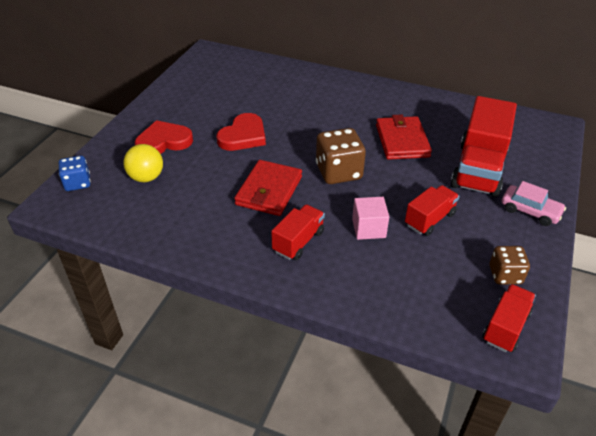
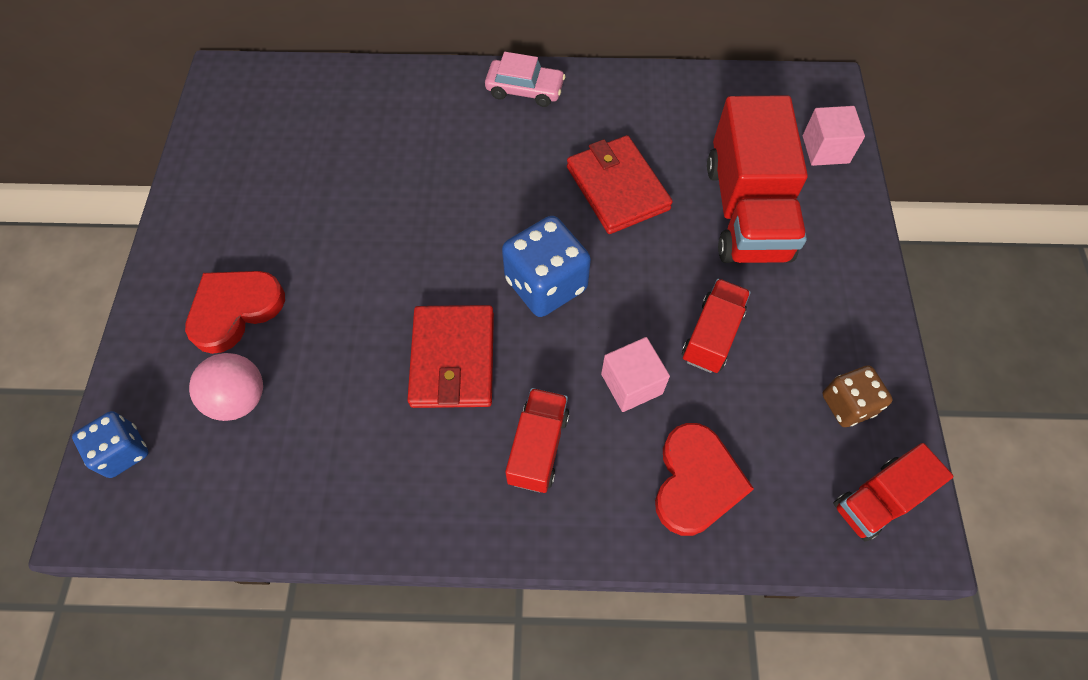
camera: 20 degrees left, 20 degrees up
(146, 177) = (239, 399): yellow ball -> pink ball
(243, 136) = (365, 255): red heart -> red heart (696, 482)
(338, 172) = (545, 284): brown dice -> blue dice
(505, 327) = (877, 500): red truck -> red truck turned 135 degrees counterclockwise
(530, 211) = (842, 270): pink car -> pink car (525, 89)
(544, 153) = (825, 149): none -> pink cube

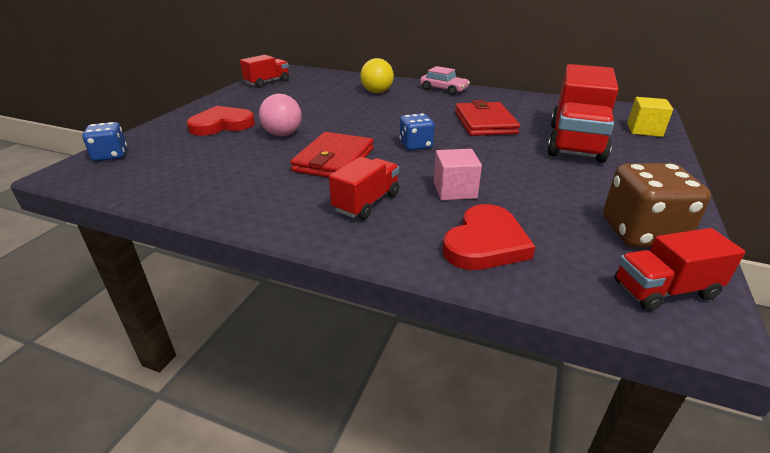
camera: 20 degrees right, 30 degrees down
(239, 399) = (193, 151): pink ball -> pink ball (283, 134)
(424, 127) = (377, 92): none -> yellow ball
(545, 284) = (416, 145): blue dice -> blue dice, size x0.62
(712, 335) = (529, 182): red truck -> red truck (267, 82)
(825, 149) = (644, 130): pink cube -> yellow cube
(847, 404) = (641, 233): brown dice -> brown dice, size x1.62

